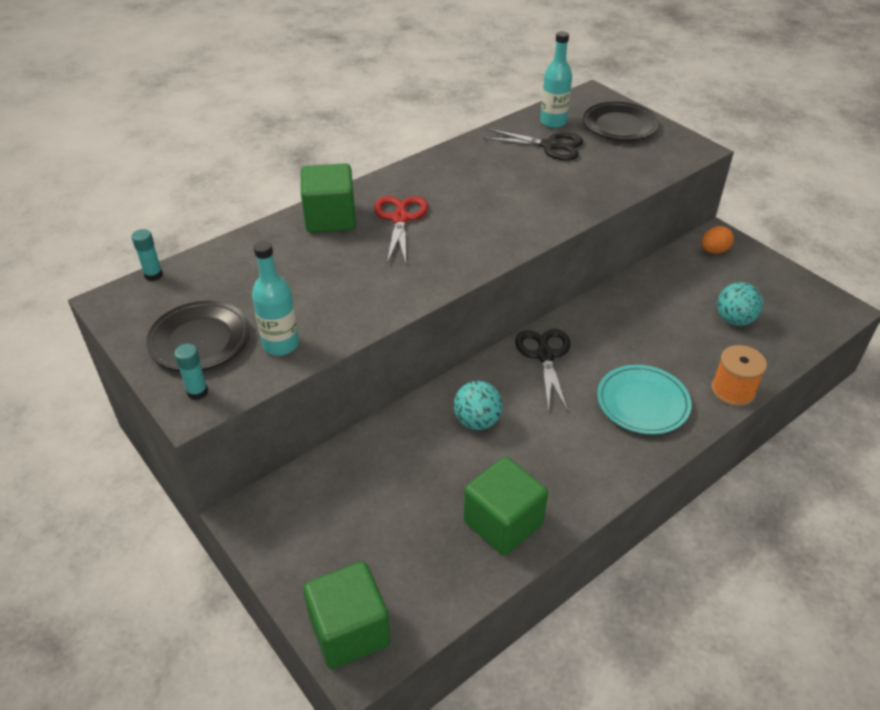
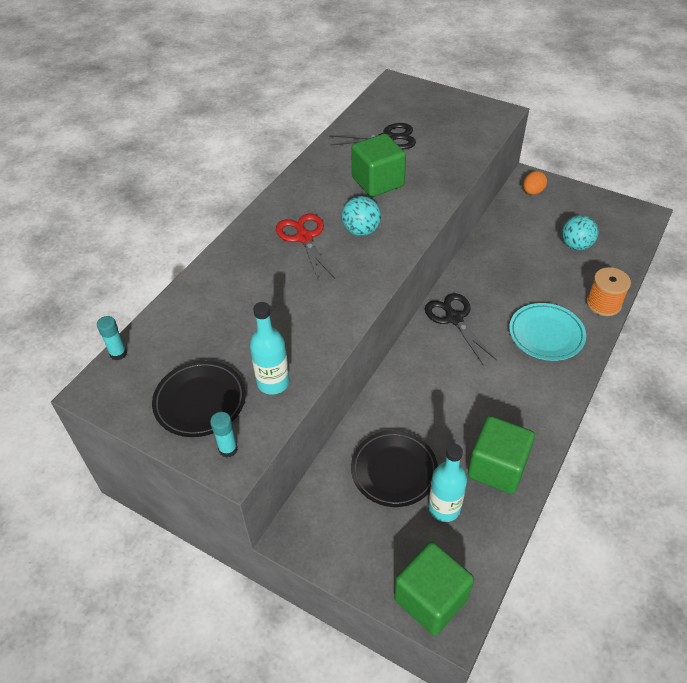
camera: 20 degrees left, 5 degrees up
(330, 218) = (244, 254): green cube -> green cube (378, 182)
(477, 421) = (432, 390): turquoise ball -> turquoise ball (361, 231)
(553, 122) = (377, 116): turquoise bottle -> turquoise bottle (444, 508)
(619, 126) = (431, 106): black plate -> black plate (394, 471)

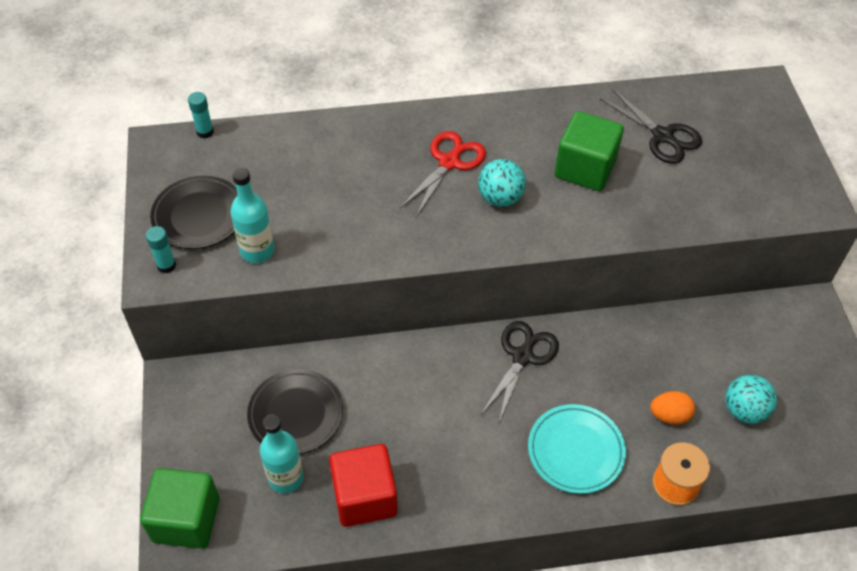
camera: 50 degrees right, 5 degrees up
(497, 467) = (364, 497): green cube -> red cube
(532, 192) = (792, 322): orange egg -> orange egg (669, 415)

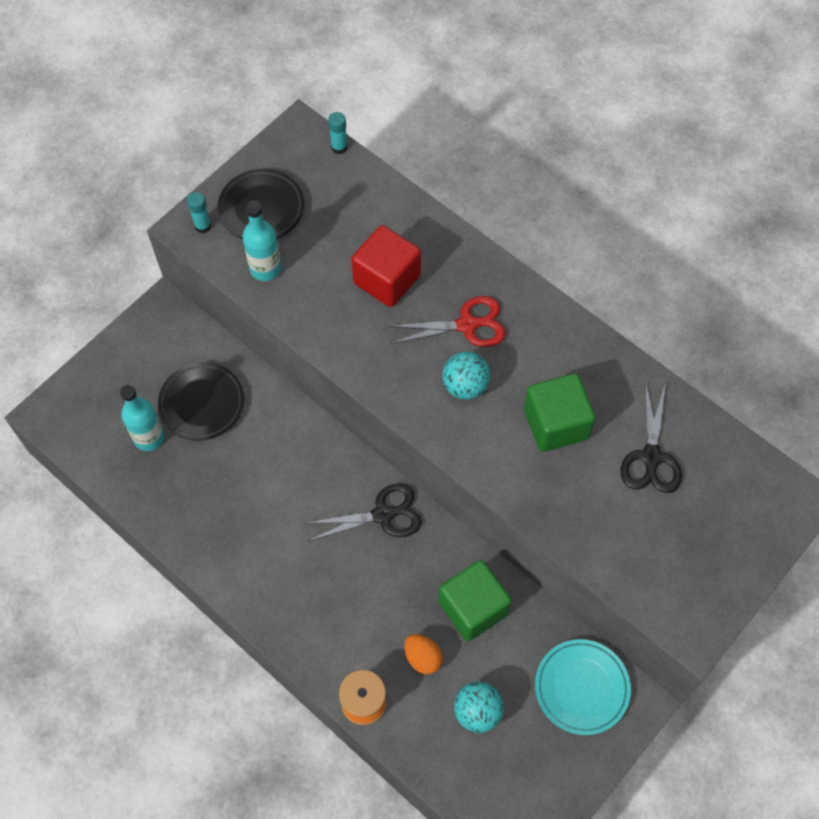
camera: 50 degrees right, 10 degrees up
(186, 520) = (70, 404): green cube -> green cube (473, 608)
(364, 497) = (176, 498): red cube -> red cube (387, 279)
(575, 451) = (331, 611): turquoise plate -> turquoise plate (581, 688)

